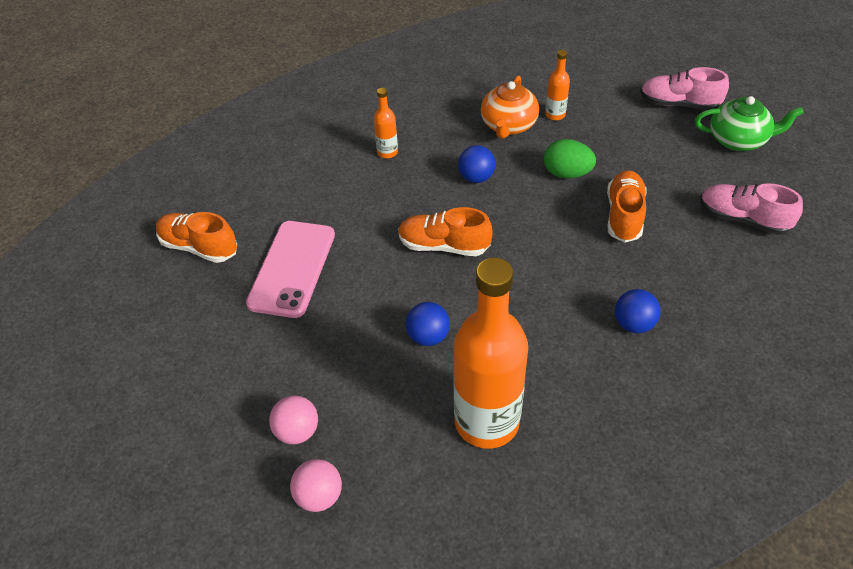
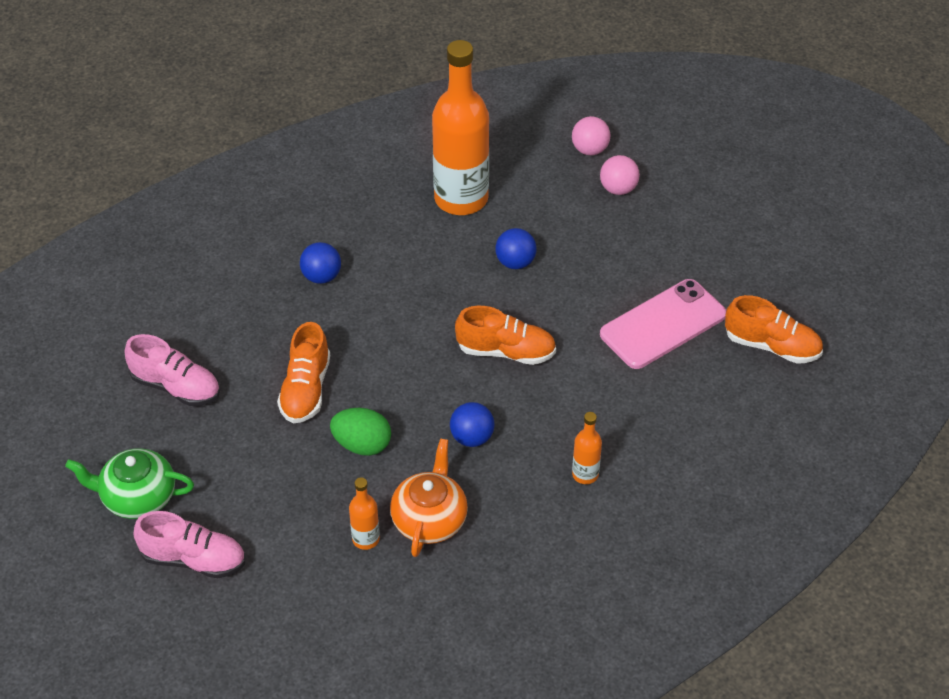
camera: 175 degrees right, 0 degrees up
(292, 268) = (663, 324): pink phone -> pink phone turned 45 degrees clockwise

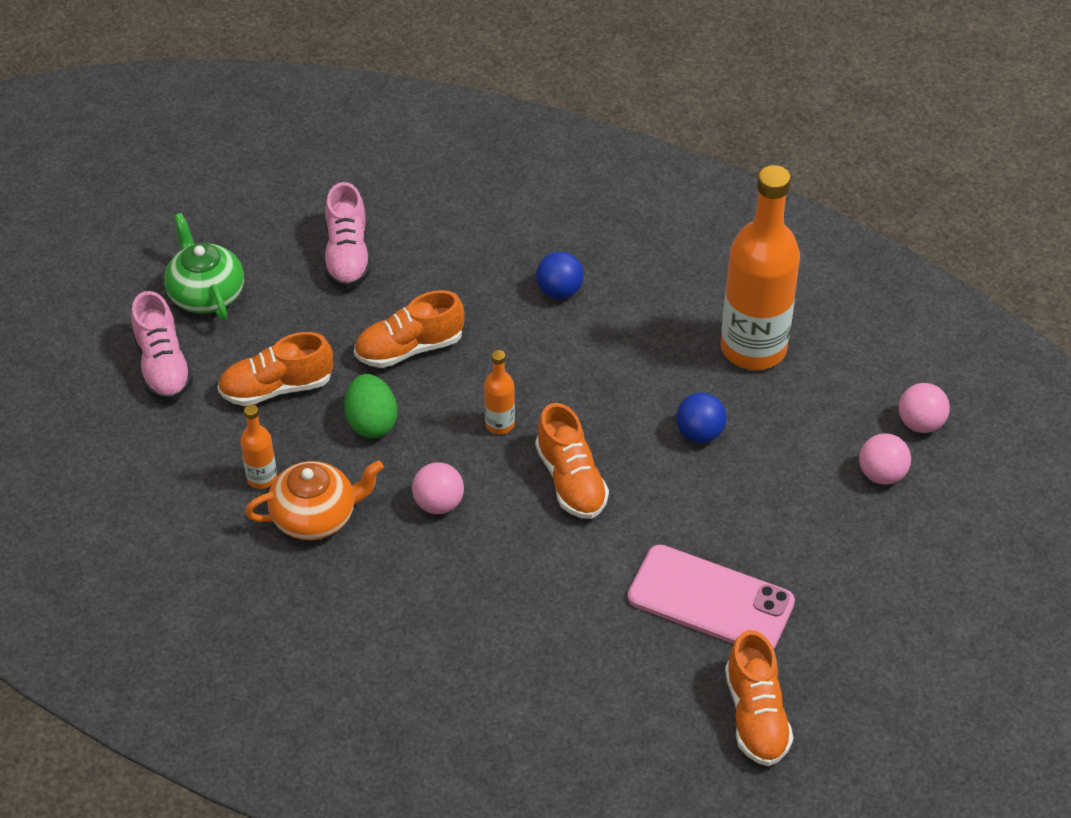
camera: 60 degrees right, 0 degrees up
(279, 491) = (277, 388): none -> orange shoe
(472, 437) = (438, 503): blue ball -> pink ball
(585, 474) = (455, 618): orange bottle -> orange bottle (500, 424)

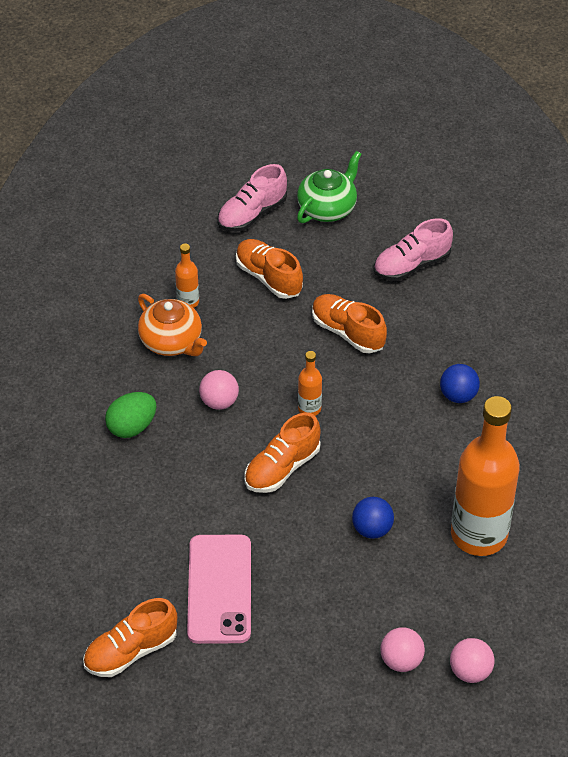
camera: 65 degrees right, 0 degrees up
(371, 422) = (269, 338): green egg -> green egg (132, 427)

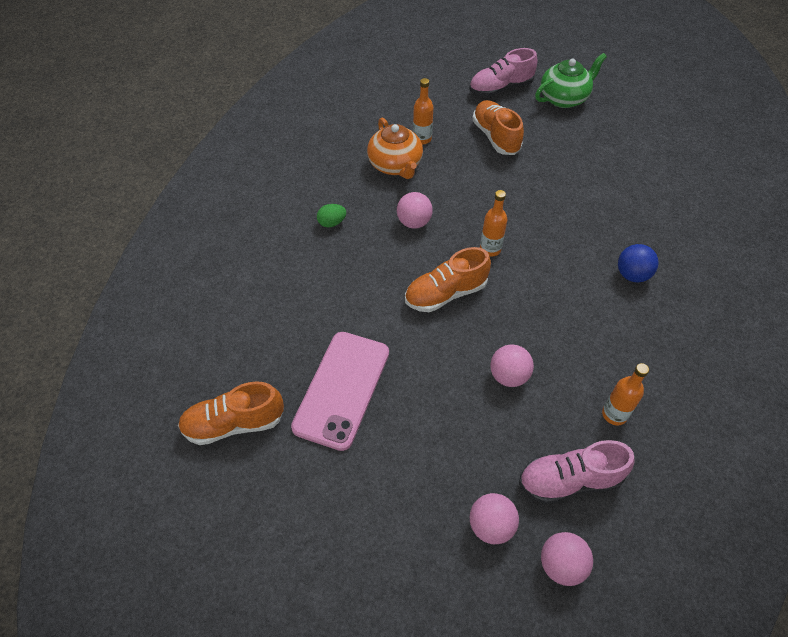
camera: 20 degrees right, 5 degrees up
(132, 427) = (332, 223): green egg -> green egg, size x0.61
(348, 332) = (547, 195): orange shoe -> none
(372, 529) = (508, 376): blue ball -> pink ball
(411, 265) = (622, 156): pink shoe -> pink shoe (569, 480)
(479, 534) = (614, 414): orange bottle -> orange bottle, size x0.43

